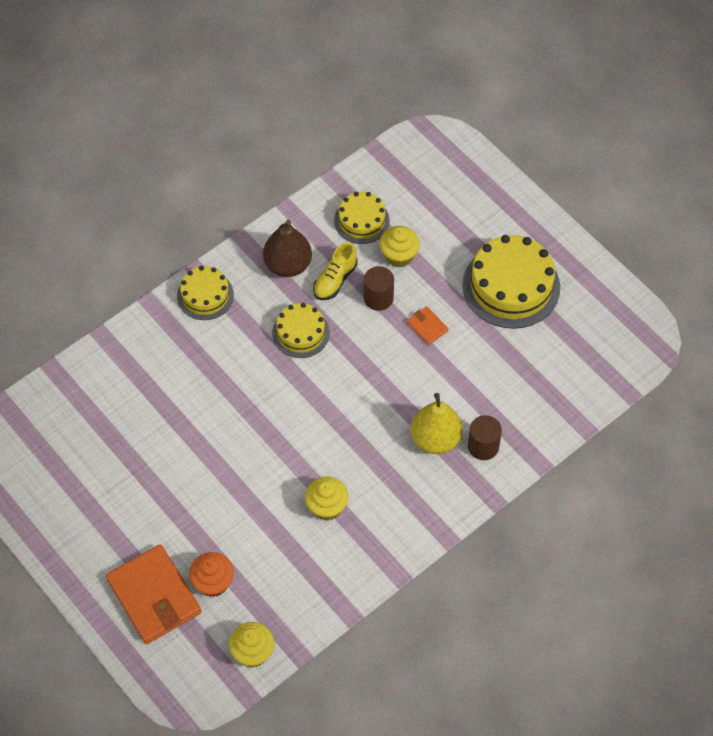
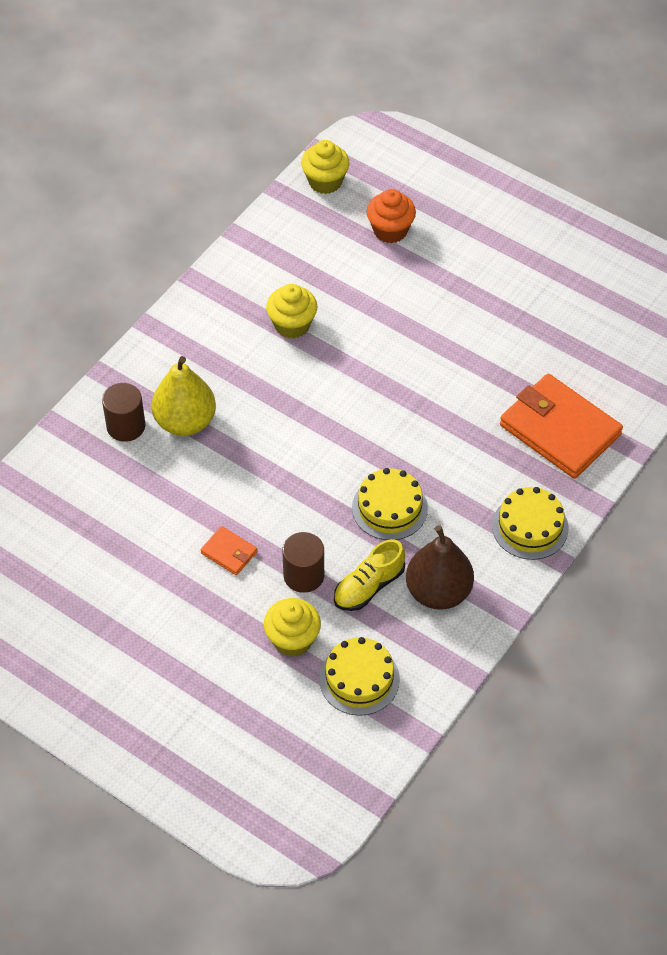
camera: 165 degrees right, 5 degrees down
(154, 596) = (447, 206): orange wallet -> orange wallet (559, 430)
(335, 280) = (368, 586): yellow shoe -> yellow shoe turned 150 degrees counterclockwise
(511, 286) = (129, 632): yellow cake -> none

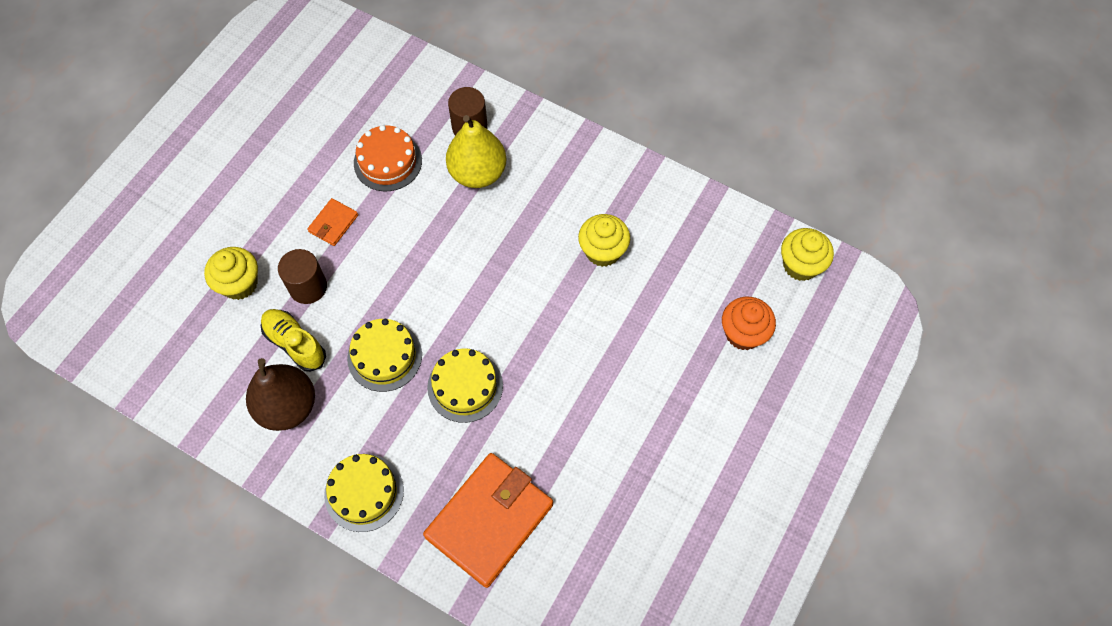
camera: 85 degrees right, 10 degrees up
(157, 501) = (388, 161): none -> orange cake
(359, 679) = (195, 343): yellow cake -> yellow cake (465, 386)

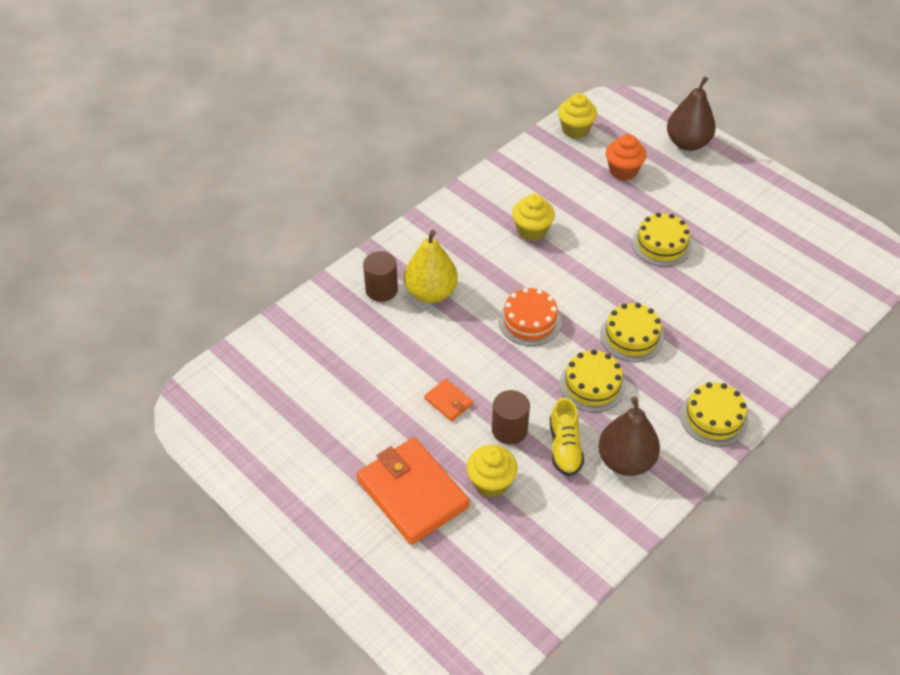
camera: 75 degrees left, 15 degrees down
(295, 343) = (564, 447): yellow shoe -> yellow shoe turned 60 degrees counterclockwise
(388, 161) = (396, 352): orange cake -> orange cake (529, 321)
(489, 520) = (748, 342): orange wallet -> orange wallet (412, 493)
(625, 398) = (661, 244): none -> yellow cake
(828, 405) = (687, 143): none -> brown pear

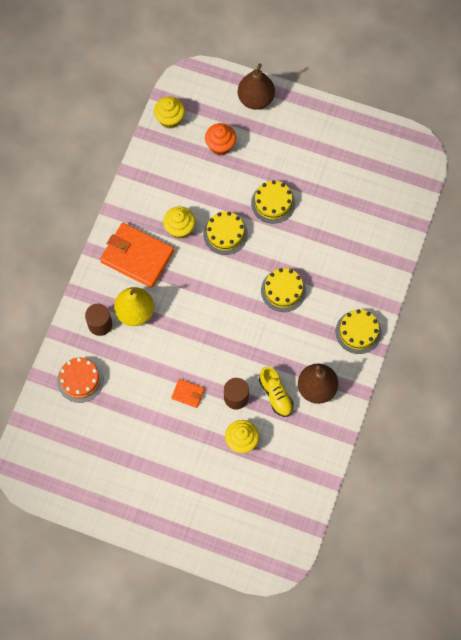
camera: 25 degrees left, 20 degrees up
(412, 493) = (197, 470): orange wallet -> orange wallet (137, 257)
(529, 321) = (212, 307): orange cake -> orange cake (80, 380)
(592, 385) = (273, 340): yellow cake -> yellow cake (225, 234)

